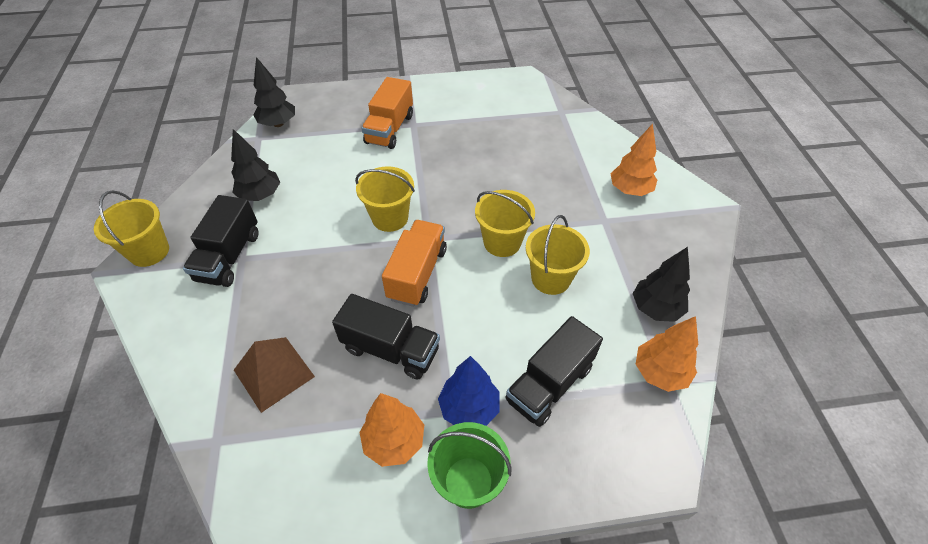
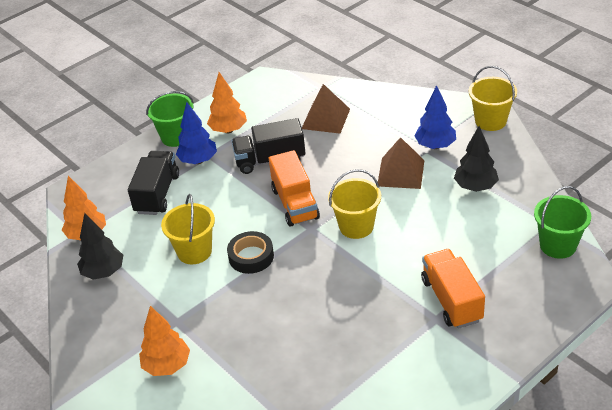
camera: 150 degrees right, 10 degrees down
(229, 256) = (435, 145): black truck -> blue tree
(278, 124) = (558, 245): black tree -> green bucket
(294, 247) = (401, 173): none -> brown pyramid
(502, 242) = (251, 256): yellow bucket -> black tape

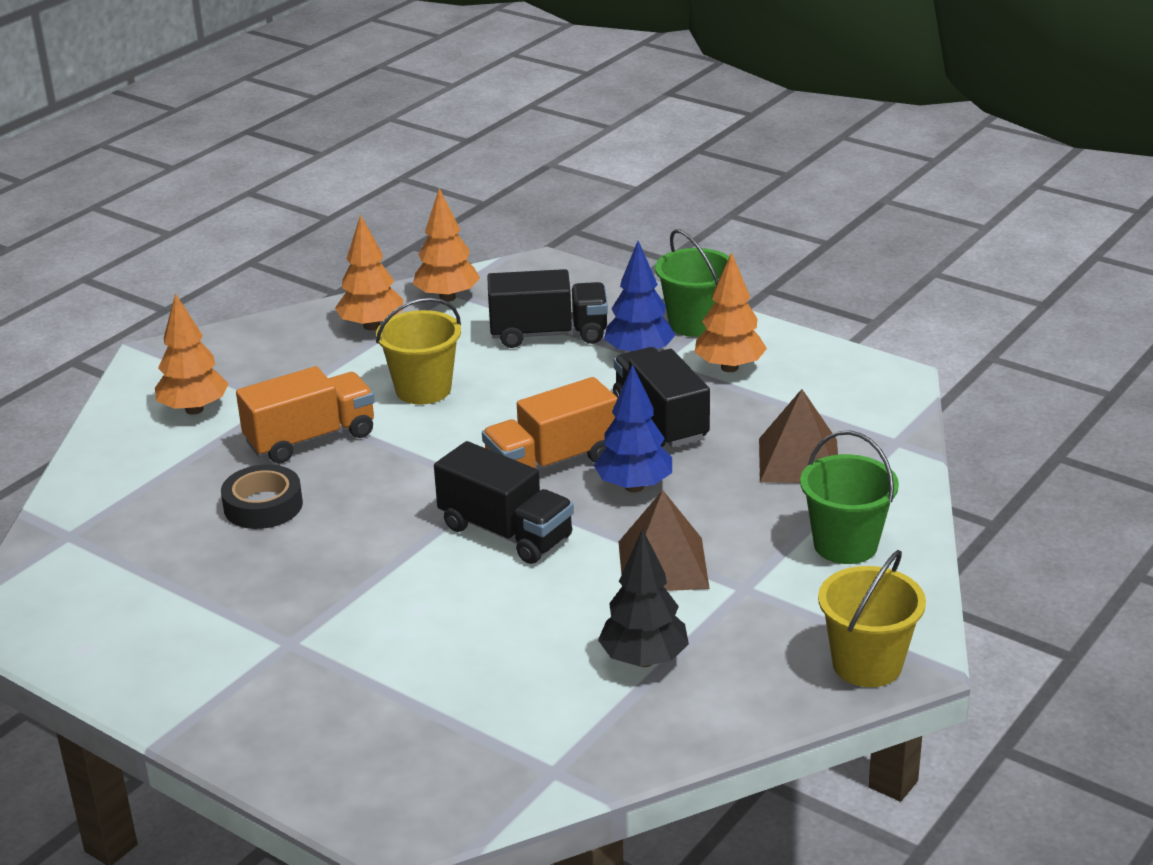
camera: 75 degrees right, 10 degrees down
(103, 272) = (371, 326): black tree -> orange tree
(251, 256) = (418, 440): black tape -> black tape (263, 505)
(356, 226) = (505, 532): yellow bucket -> black truck
(435, 145) = (758, 598): blue tree -> blue tree (634, 486)
(451, 300) = (334, 656): orange truck -> orange truck (310, 439)
(558, 245) = (491, 780): green bucket -> green bucket (845, 545)

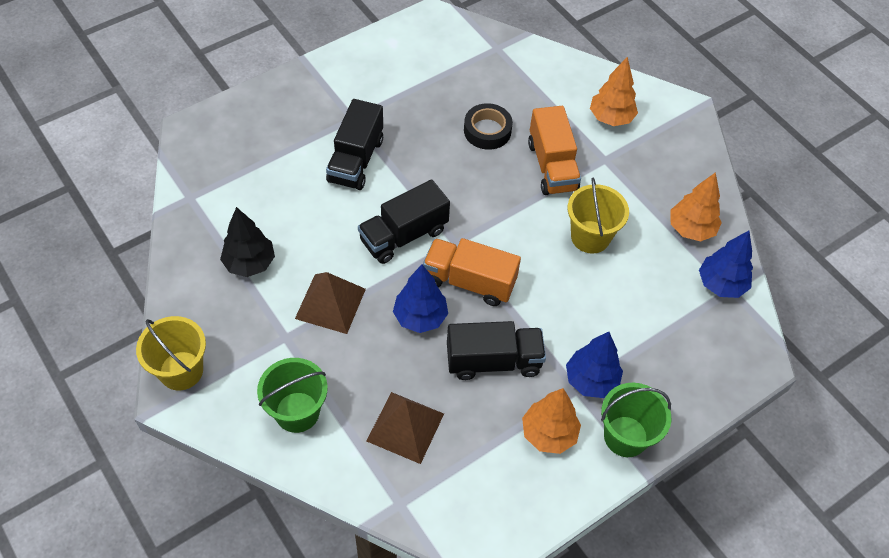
camera: 105 degrees right, 25 degrees up
(447, 297) = (721, 284): orange tree -> blue tree
(548, 334) = (642, 332): black truck -> black truck (356, 160)
(552, 462) = (469, 281): orange truck -> orange truck turned 60 degrees counterclockwise

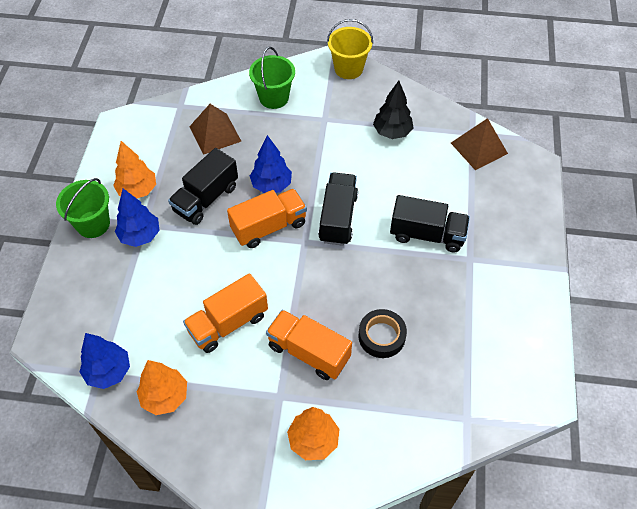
camera: 135 degrees right, 0 degrees up
(330, 303) = (325, 151): brown pyramid -> brown pyramid (479, 148)
(356, 160) = (427, 234): black truck -> black truck turned 135 degrees clockwise
(590, 237) = (228, 323): yellow bucket -> orange truck

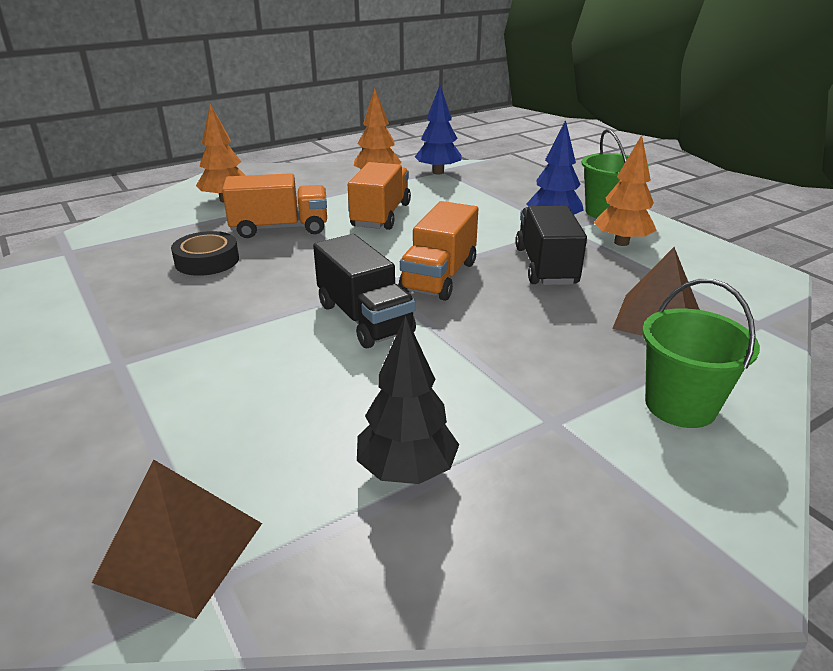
camera: 140 degrees right, 25 degrees down
(271, 185) = (496, 308): blue tree -> none
(348, 69) = (666, 558): yellow bucket -> none
(427, 234) = (210, 358): black truck -> none

